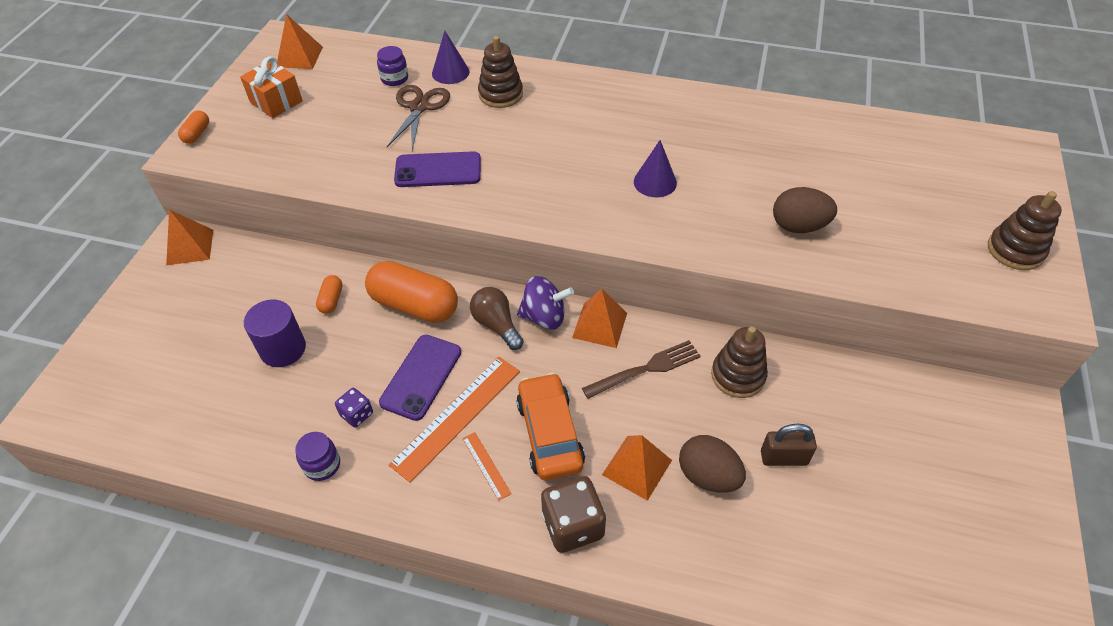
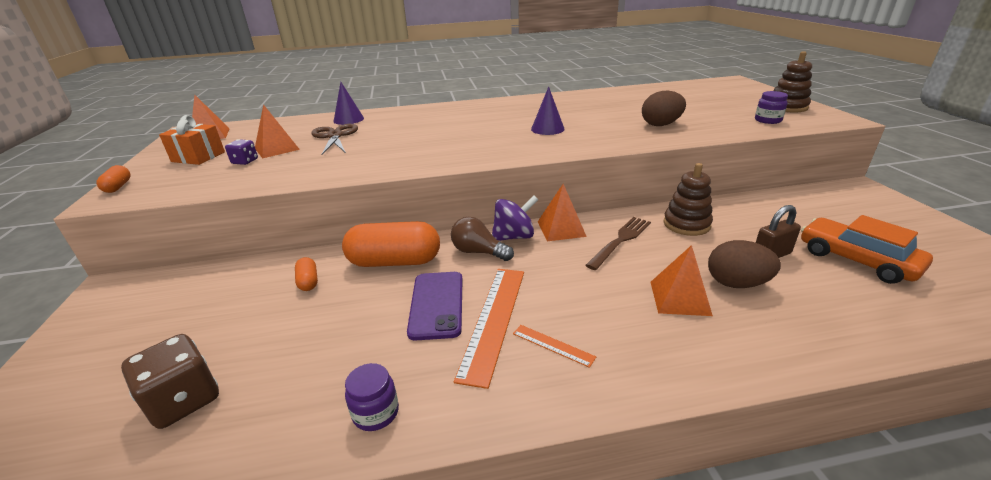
camera: 25 degrees left, 20 degrees down
(190, 247) = (125, 289): orange pyramid -> orange pyramid (277, 148)
(283, 349) = (272, 331): purple cylinder -> none
(357, 414) = (389, 354): purple dice -> purple dice (245, 161)
(394, 78) = (304, 129): purple jar -> purple jar (767, 120)
(438, 170) = (376, 157): purple phone -> none
(501, 94) = (396, 120): brown stacking toy -> none
(550, 433) = (588, 302): orange car -> orange car (856, 260)
(573, 525) = (674, 358): brown dice -> brown dice (184, 400)

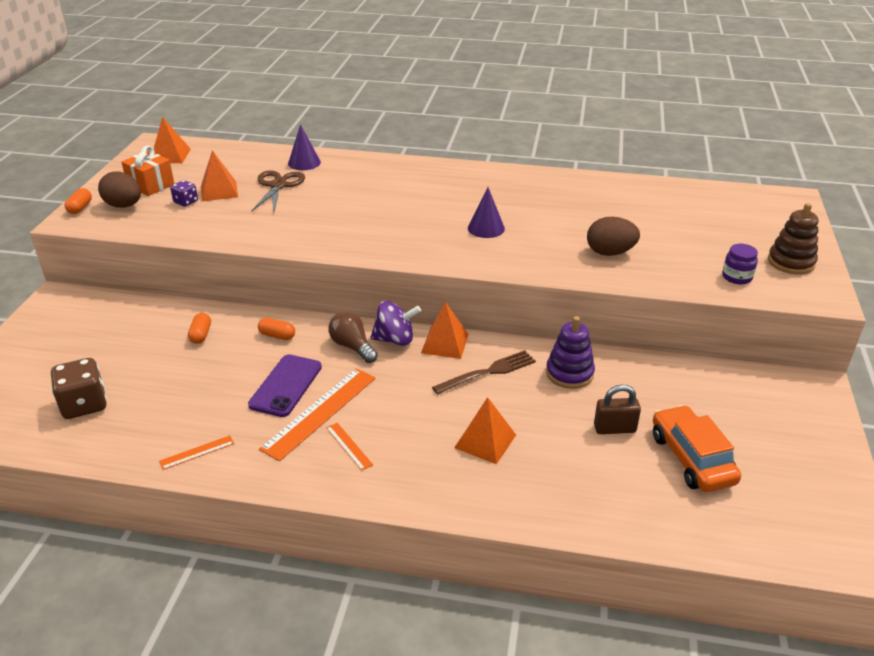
camera: 20 degrees right, 5 degrees up
(376, 413) = (197, 452): purple jar -> orange ruler
(395, 261) = (277, 335): orange capsule -> orange capsule, size x0.45
(686, 224) = (569, 373): brown stacking toy -> purple stacking toy
(736, 283) = (549, 444): brown egg -> brown egg (124, 206)

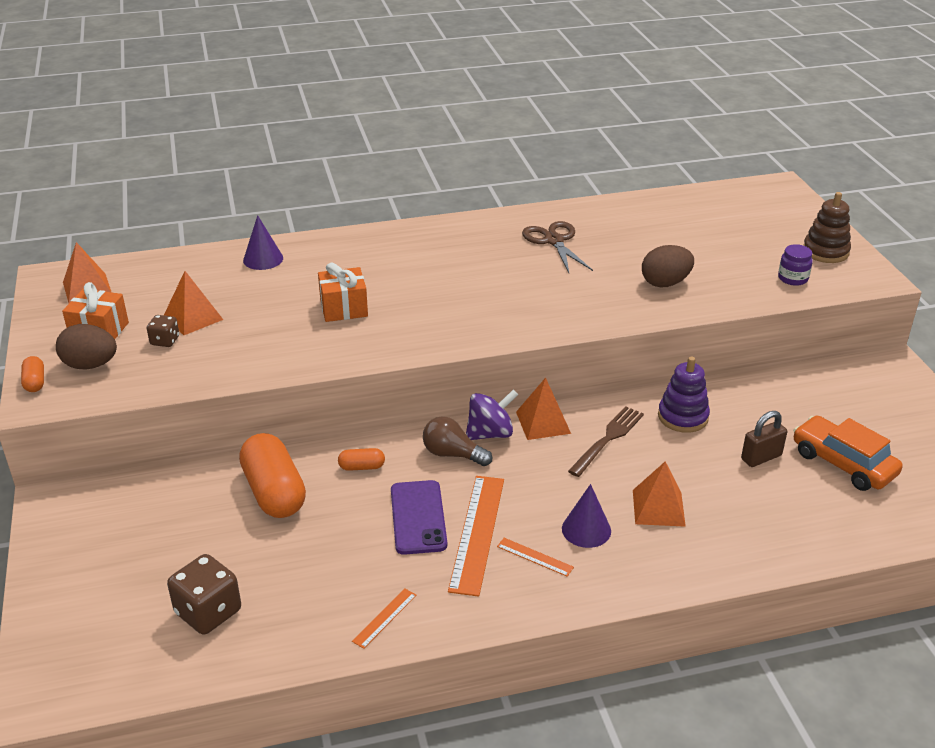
camera: 25 degrees left, 0 degrees up
(186, 202) = (165, 341): purple dice -> brown dice
(201, 335) = (274, 492): orange capsule -> orange capsule, size x2.22
(278, 185) = (258, 294): brown scissors -> brown scissors (554, 241)
(329, 210) = (344, 308): none -> orange gift
(486, 228) = (527, 287): purple cone -> purple cone (586, 529)

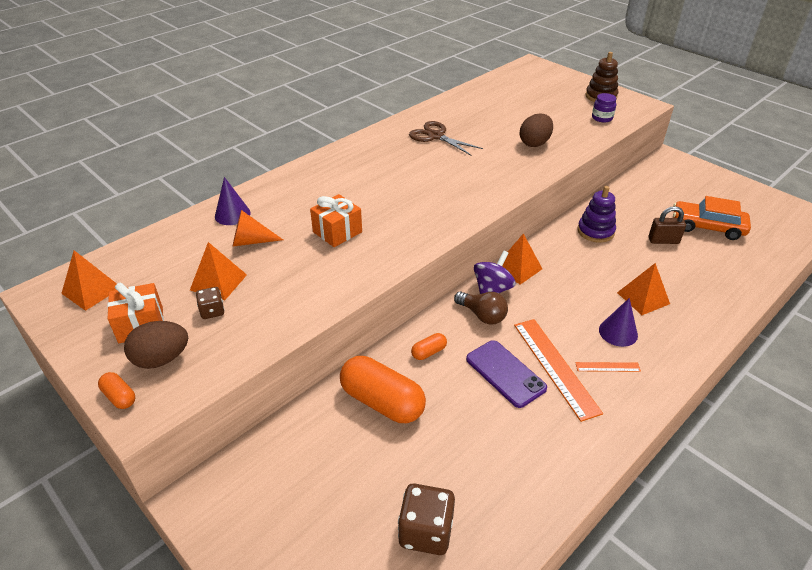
camera: 30 degrees left, 5 degrees up
(256, 290) = (251, 241): none -> orange cone
(385, 618) = (559, 464): orange ruler -> none
(452, 454) = (482, 315): brown light bulb -> brown light bulb turned 135 degrees counterclockwise
(607, 439) = (568, 264): brown fork -> none
(761, 457) = (663, 240): brown padlock -> brown padlock turned 60 degrees clockwise

